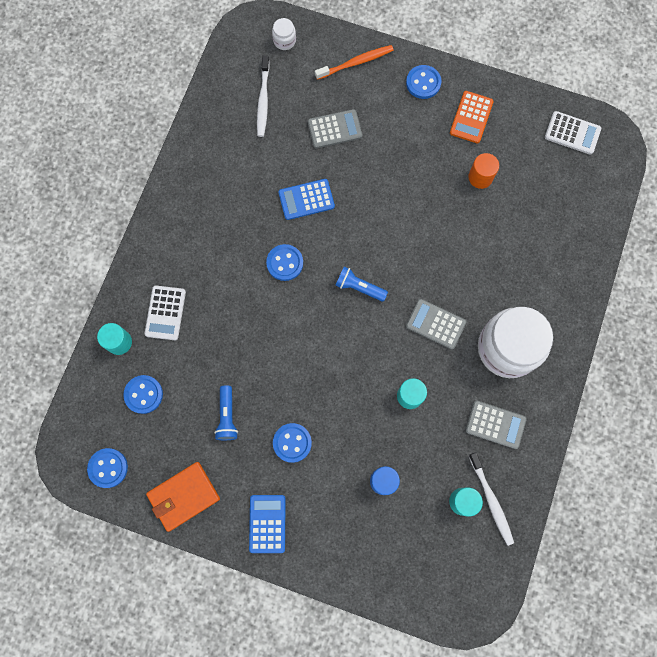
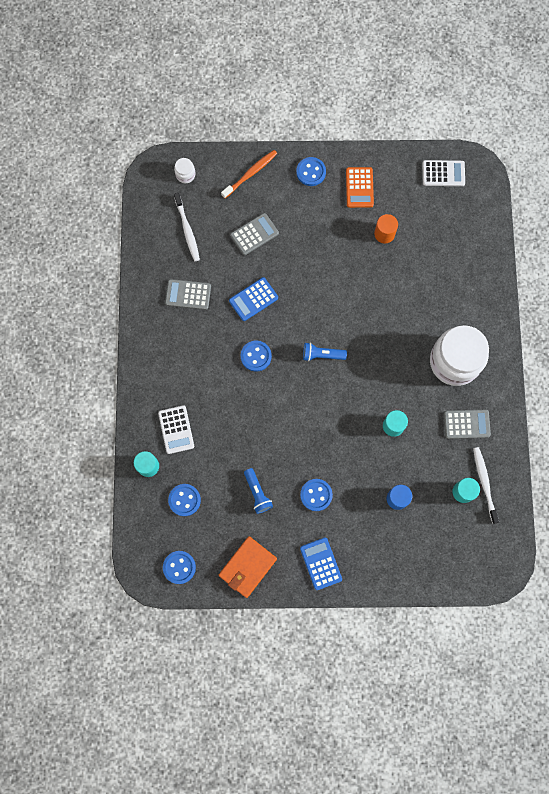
camera: 20 degrees left, 0 degrees up
(435, 324) = (392, 362): grey calculator -> grey calculator (188, 294)
(491, 500) = (484, 483): white toothbrush -> white toothbrush turned 150 degrees counterclockwise

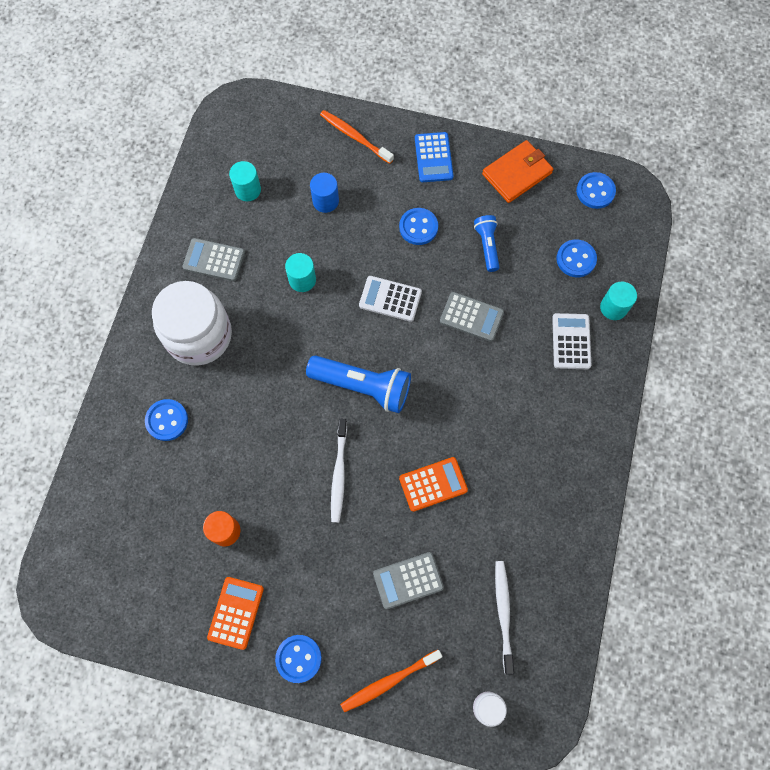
camera: 165 degrees left, 5 degrees down
(188, 294) = (521, 515): grey calculator -> grey calculator (471, 317)
(253, 299) = (433, 484): blue calculator -> orange calculator
(256, 356) = (449, 406): blue button -> blue button (167, 420)
(322, 355) = (363, 386): blue flashlight -> blue flashlight, size x1.77
(392, 566) = (355, 136): none -> orange toothbrush
(443, 173) = (108, 601): white calculator -> white calculator (390, 299)
(484, 483) = (220, 193): white toothbrush -> white toothbrush (339, 474)

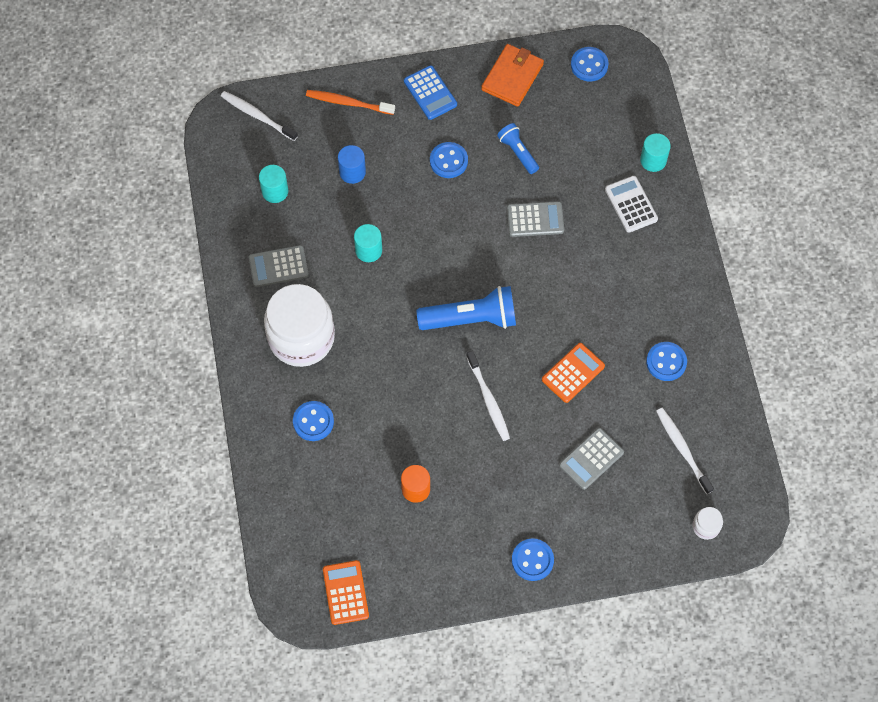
camera: 25 degrees left, 5 degrees down
(236, 612) = (460, 549): orange calculator -> orange calculator (345, 592)
(269, 116) = (257, 116): none -> white toothbrush
(389, 681) = (616, 543): orange toothbrush -> none
(390, 299) = (456, 234): white calculator -> none
(576, 259) = (601, 132): blue button -> blue button (666, 362)

